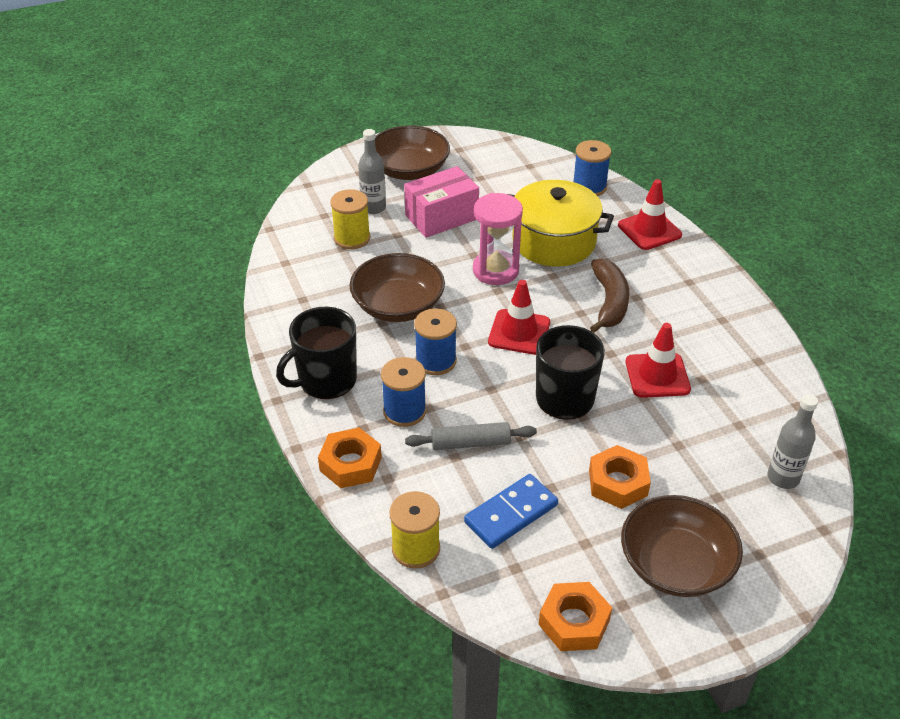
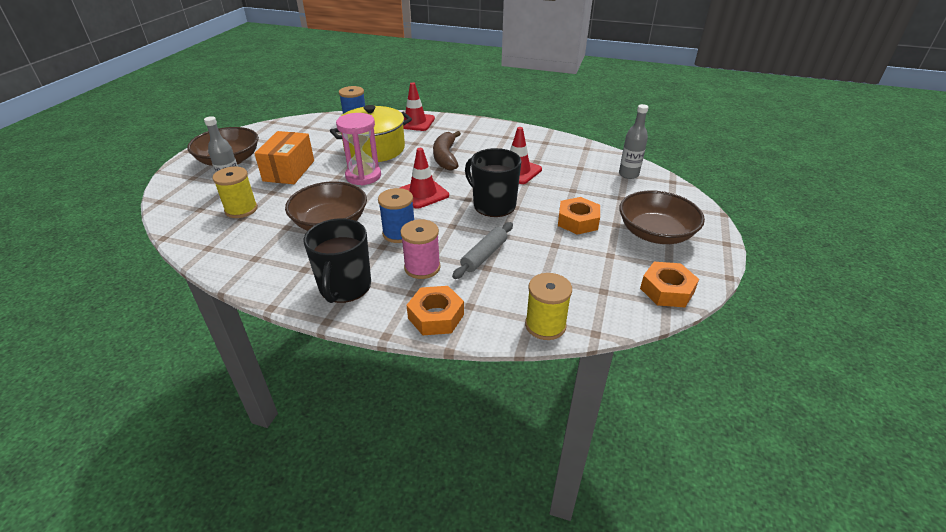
camera: 50 degrees left, 5 degrees down
(404, 411) = (422, 267): blue spool -> pink spool
(441, 217) = (289, 171): pink box -> orange box
(511, 514) = (559, 270): blue domino -> none
(609, 302) = (445, 157): brown banana -> brown banana turned 135 degrees counterclockwise

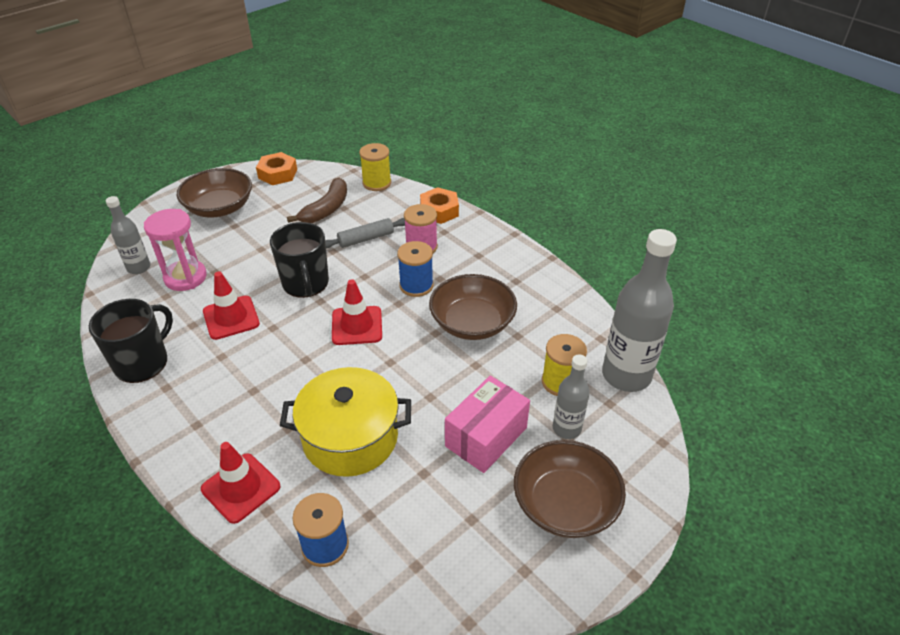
camera: 150 degrees left, 5 degrees up
(184, 229) = (626, 375): none -> grey bottle
(289, 171) = (486, 437): orange box -> pink box
(345, 287) = (490, 253): black mug -> black mug (142, 362)
(363, 176) = (400, 383): pink hourglass -> pink hourglass (185, 277)
(445, 157) = (279, 377): brown banana -> brown banana (326, 209)
(578, 221) = (258, 239): orange nut -> none

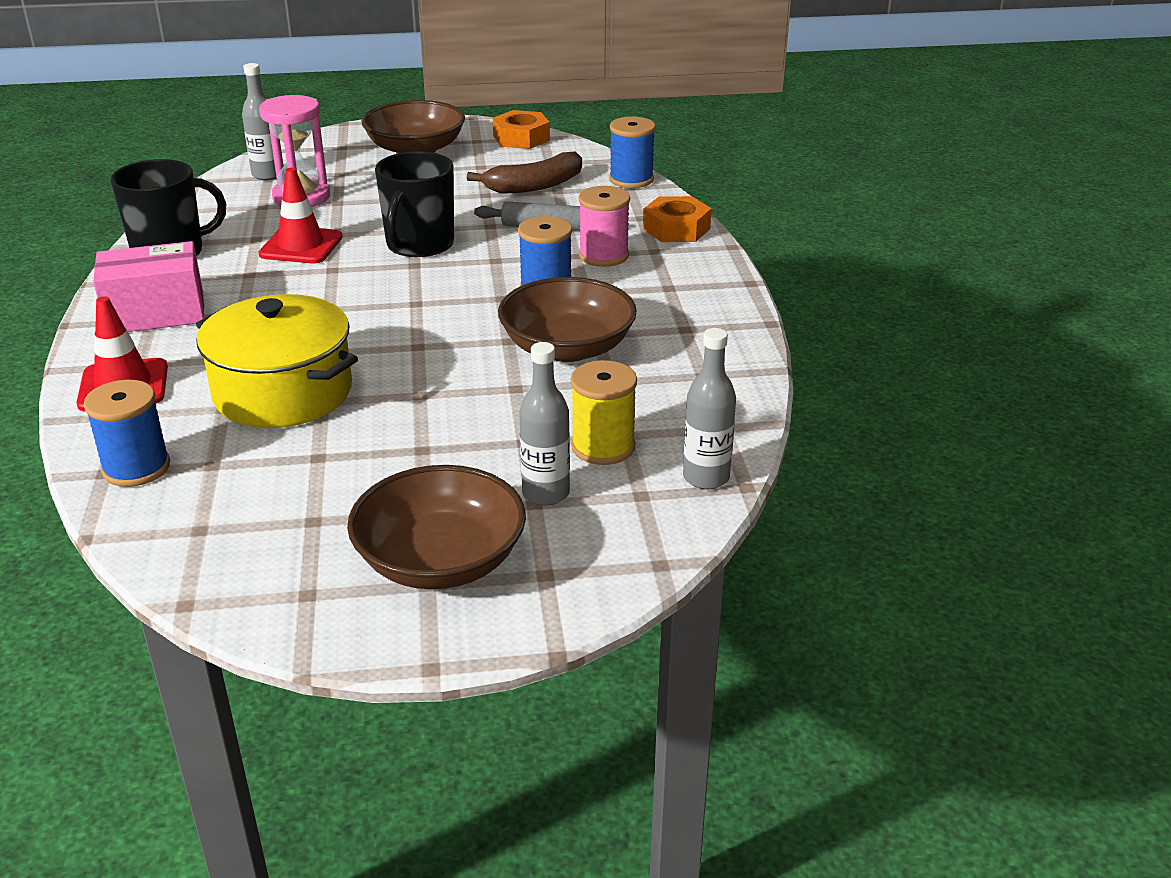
camera: 35 degrees right, 10 degrees down
(357, 326) = (424, 300): red traffic cone -> none
(377, 183) = (631, 179): yellow spool -> blue spool
(486, 437) = (433, 457): pink box -> pink box (156, 313)
(626, 375) = (706, 477): grey bottle -> grey bottle, size x0.55

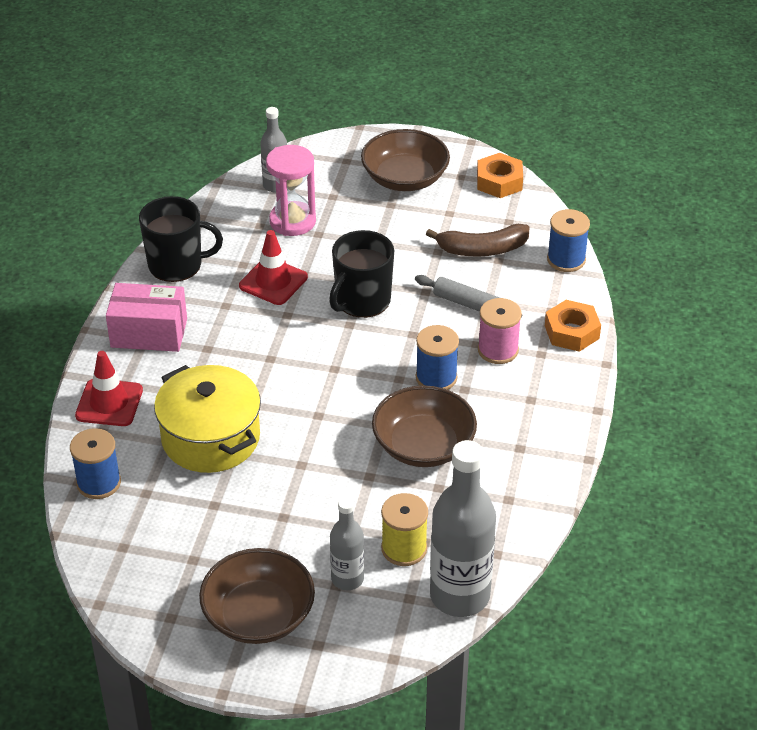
camera: 20 degrees right, 10 degrees up
(706, 477) = (459, 596): grey bottle -> grey bottle, size x1.82

